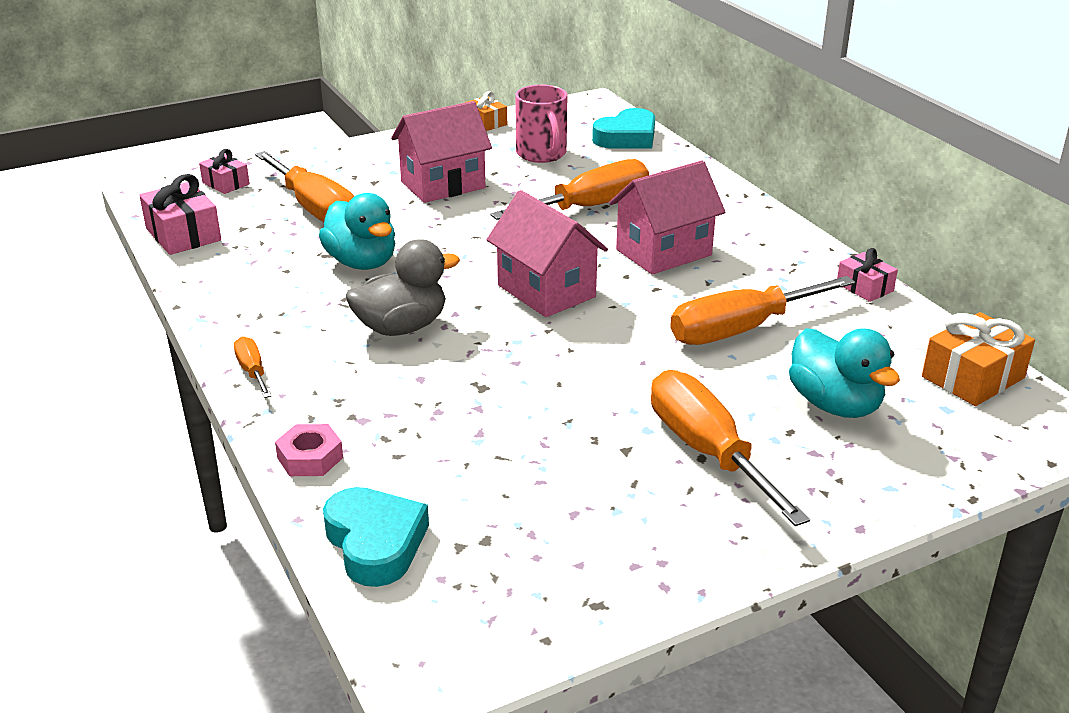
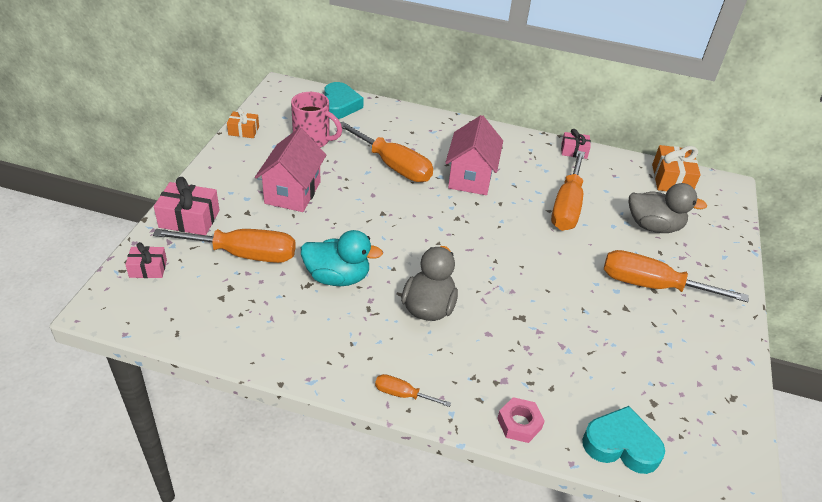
camera: 50 degrees left, 10 degrees up
(183, 234) = (189, 327): pink gift -> pink gift (189, 219)
(546, 291) = (458, 236): pink house -> none
(589, 207) = (393, 166): orange screwdriver -> orange screwdriver turned 120 degrees clockwise
(835, 405) = (653, 226): turquoise duck -> grey duck

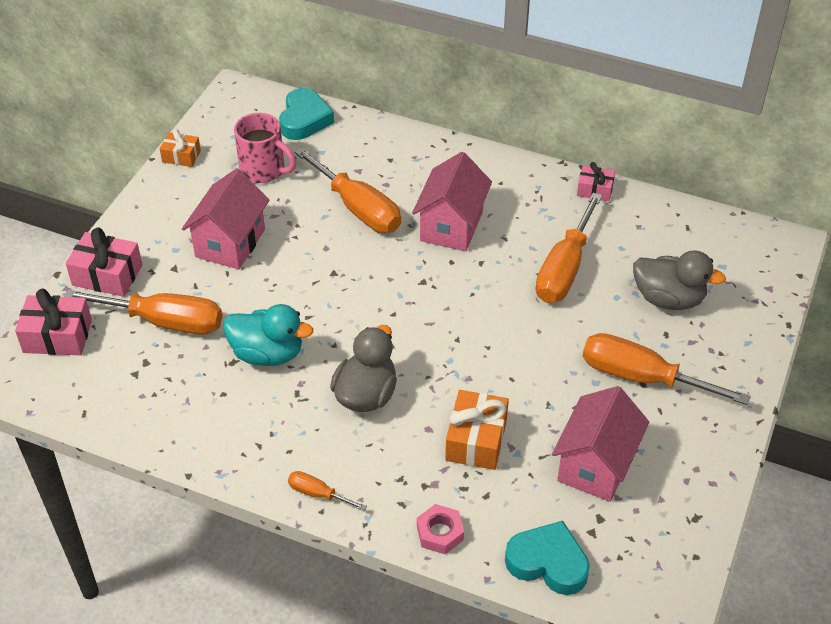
camera: 10 degrees right, 5 degrees up
(148, 268) = (57, 336): pink gift -> pink gift, size x1.63
(636, 357) = (595, 465): none -> pink house
(671, 179) = (713, 233): orange gift -> orange gift (476, 440)

